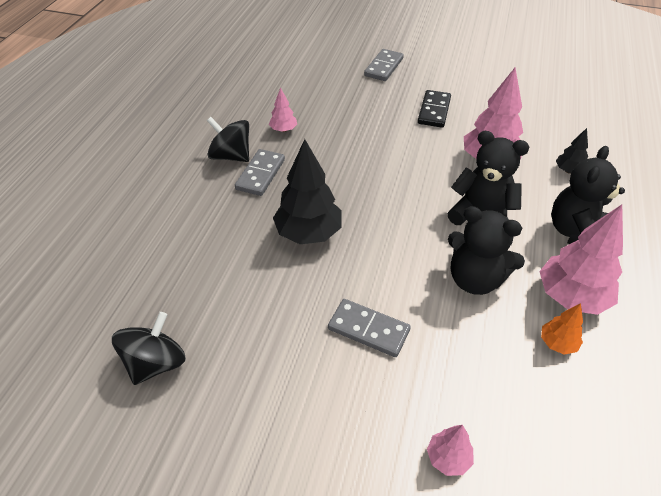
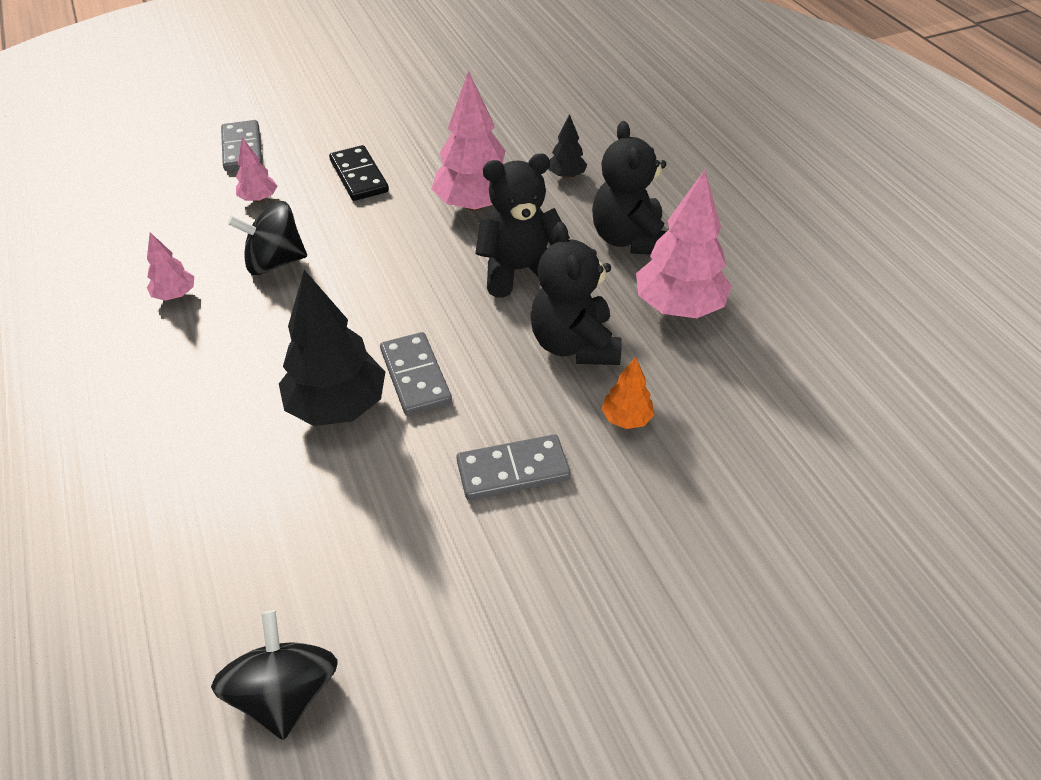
camera: 40 degrees left, 0 degrees up
(231, 156) = (128, 369): black spinning top -> black spinning top (275, 262)
(260, 174) = (198, 370): grey domino -> grey domino (415, 376)
(448, 458) = (707, 542): pink tree -> pink tree (259, 199)
(475, 279) = (574, 345): black teddy bear -> black teddy bear turned 90 degrees clockwise
(557, 343) = (705, 361): orange tree -> orange tree (626, 418)

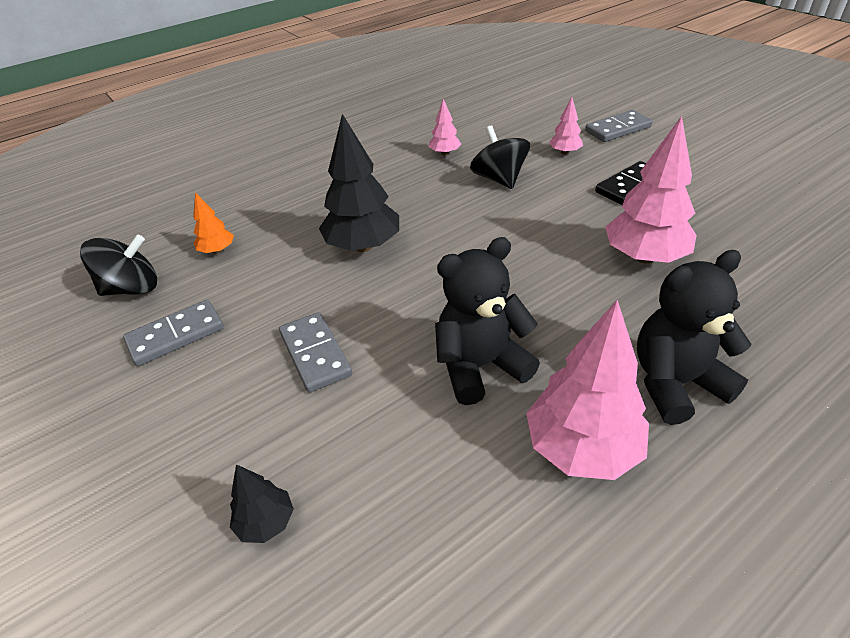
camera: 80 degrees right, 5 degrees down
(415, 376) = (404, 275): grey domino -> grey domino (176, 335)
(519, 271) = (566, 307): black teddy bear -> none
(566, 176) = (749, 310): black tree -> black tree (266, 522)
(626, 418) = (392, 424): orange tree -> orange tree (217, 250)

